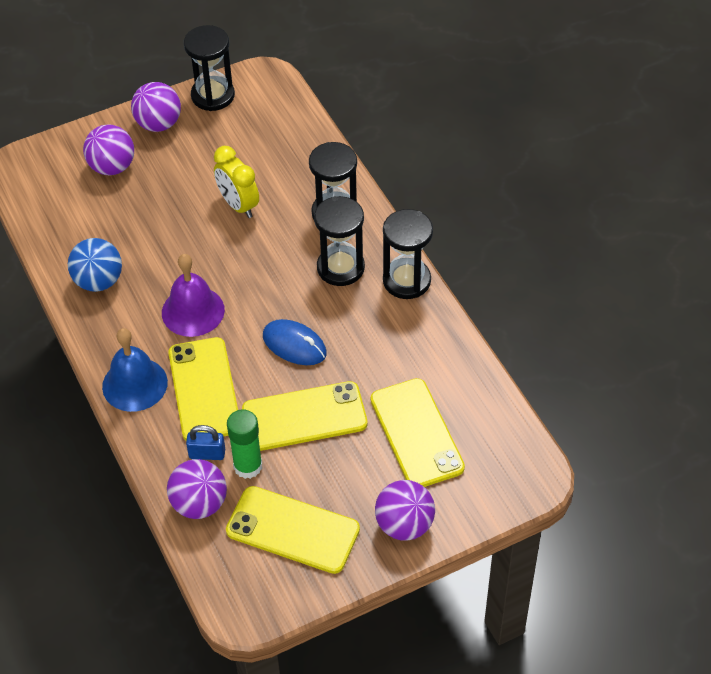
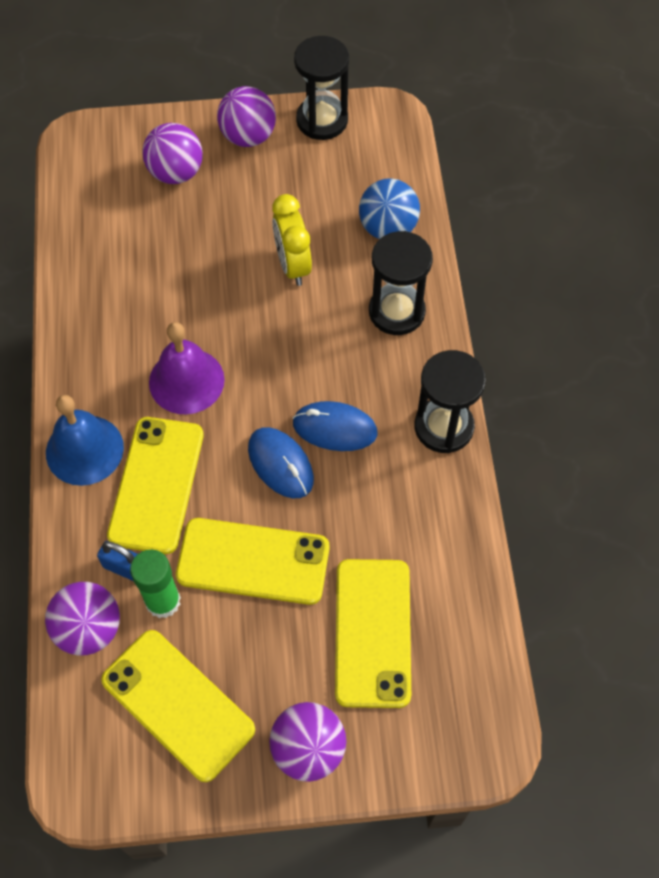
camera: 20 degrees right, 10 degrees up
(98, 281) = (101, 308): blue ball -> blue ball (388, 228)
(324, 307) = (335, 428): none -> blue mouse
(340, 268) = (374, 384): black hourglass -> none

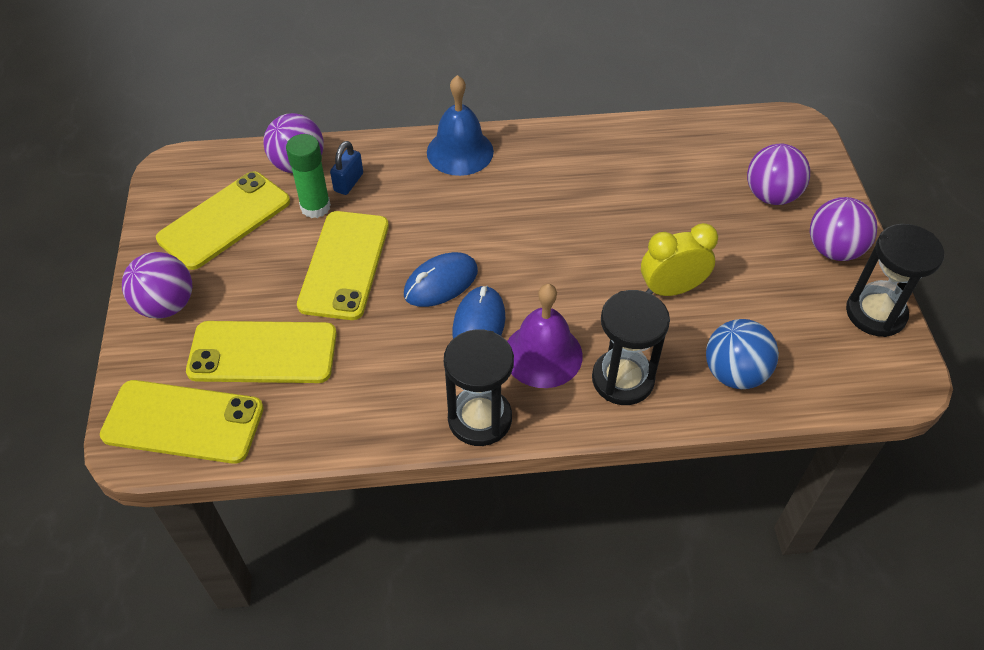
camera: 90 degrees right, 10 degrees down
(156, 484) = (424, 198): yellow phone -> yellow phone (183, 422)
(186, 381) = (530, 213): purple bell -> purple bell (543, 354)

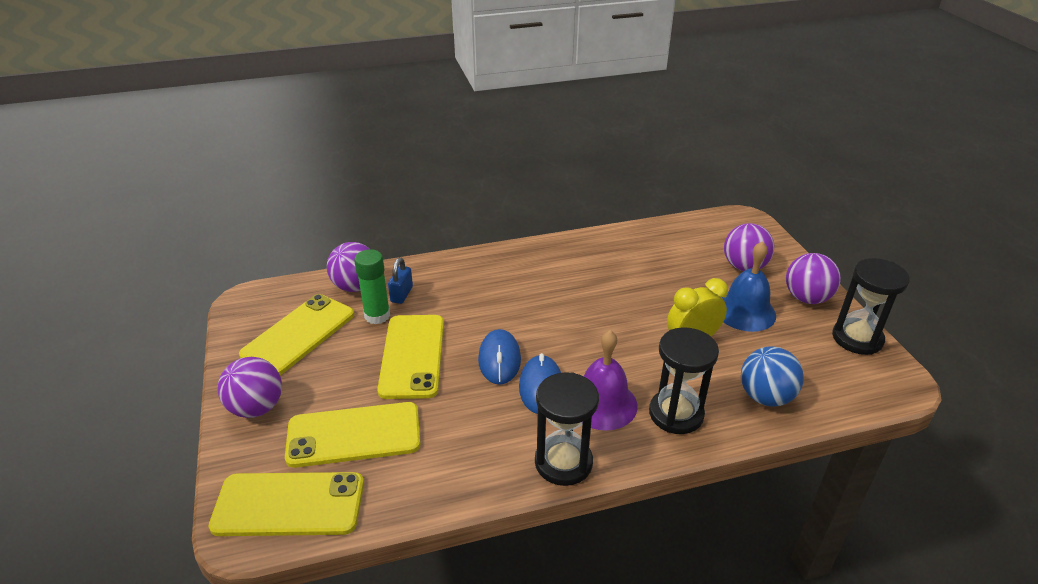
camera: 10 degrees left, 15 degrees down
(441, 283) = (499, 359): blue mouse -> blue mouse turned 45 degrees counterclockwise
(460, 151) = (489, 263): blue bell -> blue bell (745, 311)

